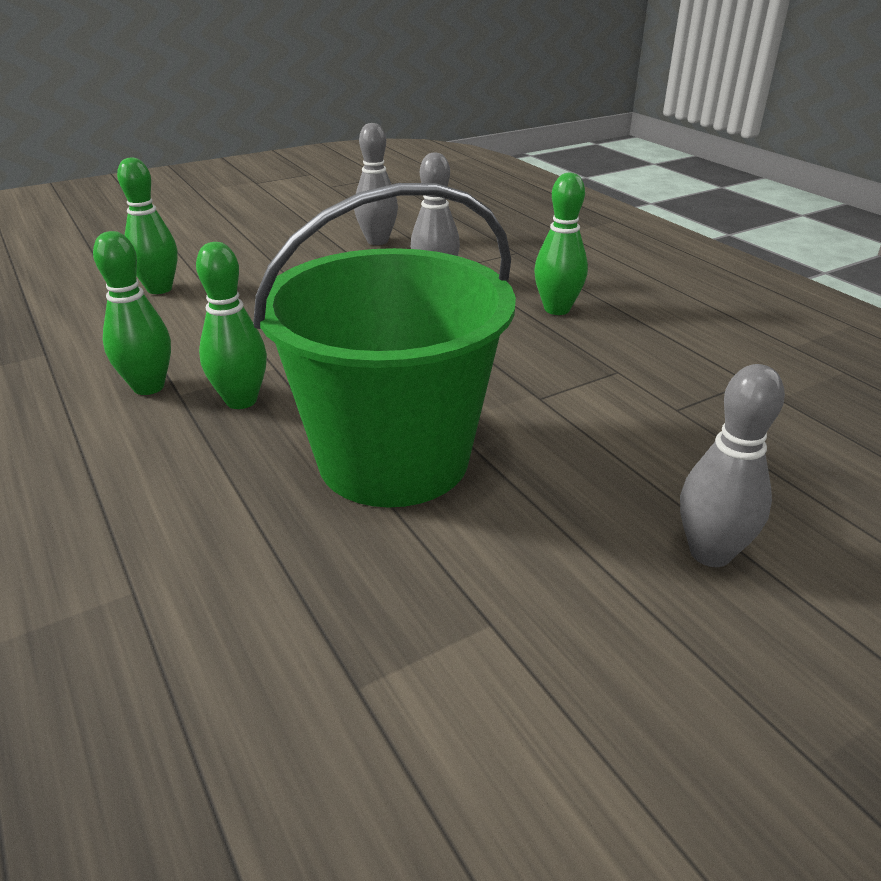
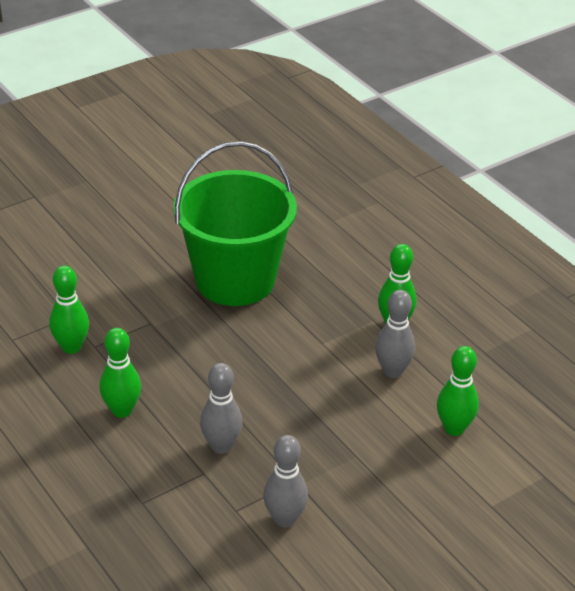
camera: 175 degrees right, 5 degrees up
(241, 401) = (332, 315): green bowling pin -> green bowling pin (71, 347)
(710, 553) = (90, 239): grey bowling pin -> grey bowling pin (393, 371)

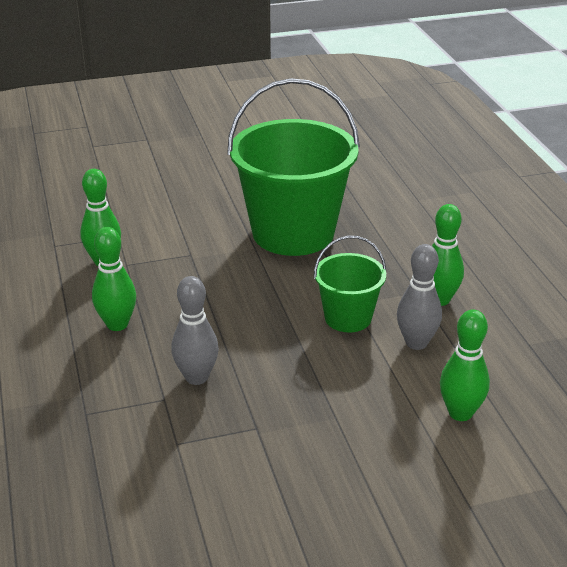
camera: 20 degrees right, 5 degrees down
(284, 519) = (224, 464): grey bowling pin -> none
(324, 359) = (348, 318): none -> green bucket

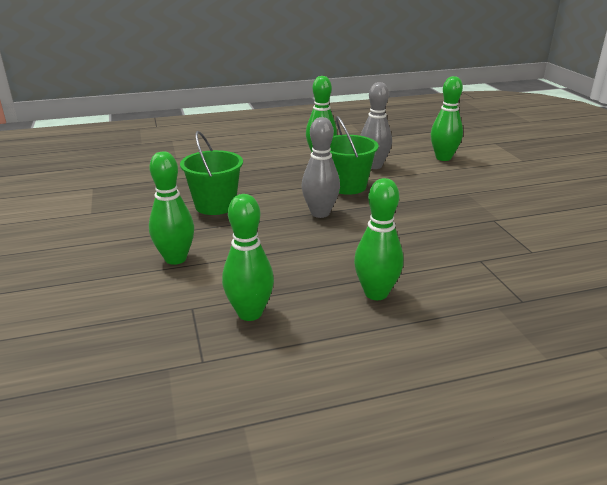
camera: 90 degrees left, 5 degrees down
(191, 221) = (175, 259): none -> green bowling pin
(196, 377) = (445, 245): grey bowling pin -> grey bowling pin (320, 213)
(293, 233) = (215, 205): green bucket -> green bucket, size x0.51

